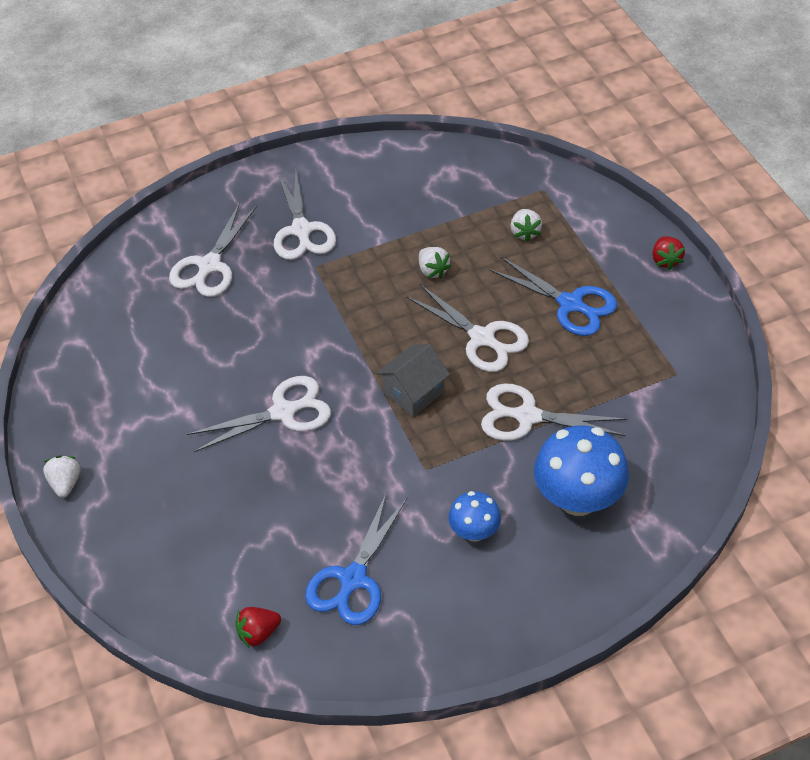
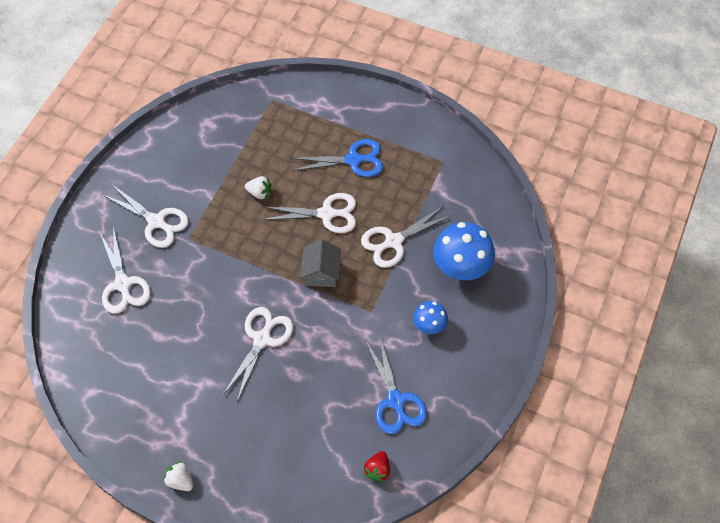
camera: 45 degrees left, 10 degrees up
(525, 232) = (287, 134): white strawberry -> none
(665, 260) = (377, 99): red strawberry -> none

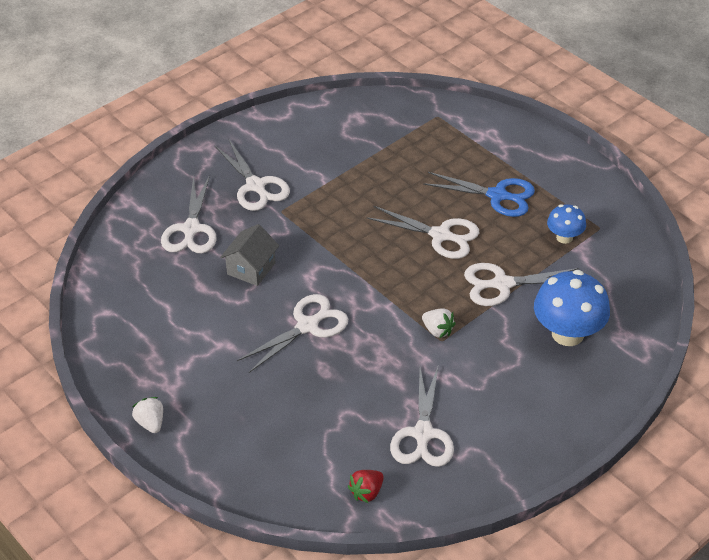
camera: 25 degrees right, 15 degrees down
(259, 193) = (378, 194): white strawberry -> white strawberry (437, 330)
(321, 273) = (405, 287): grey house -> grey house (251, 268)
(395, 400) = (423, 434): blue scissors -> white scissors
(429, 325) = (500, 376): blue mushroom -> blue mushroom (564, 237)

